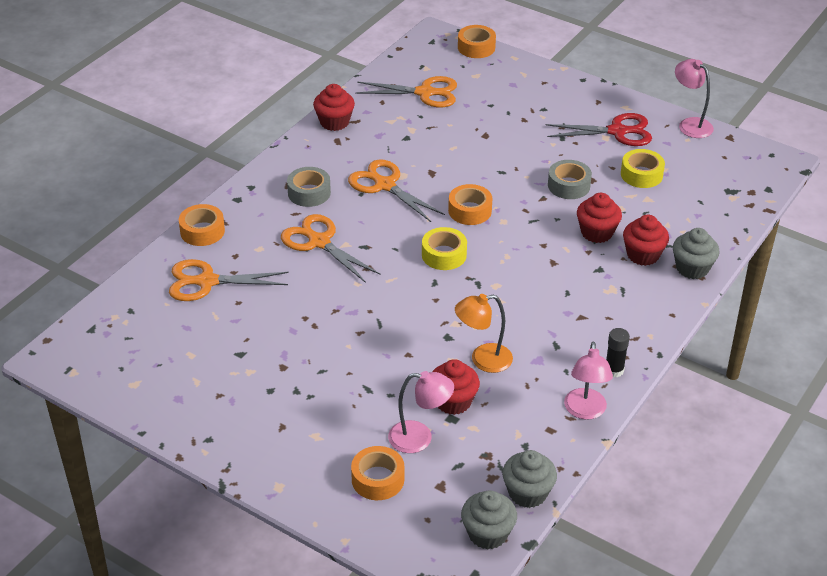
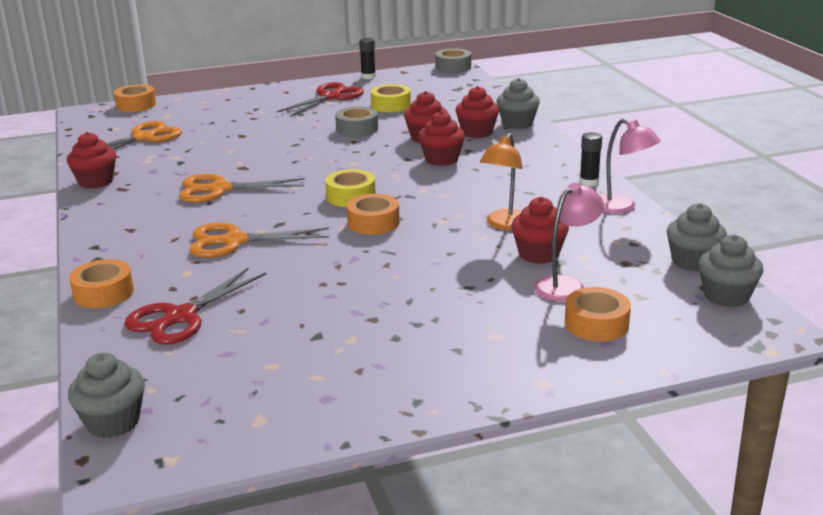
camera: 50 degrees left, 15 degrees down
(85, 328) = (113, 422): none -> grey cupcake
(206, 282) = (180, 317): orange scissors -> red scissors
(309, 193) = (161, 223): grey tape -> grey tape (453, 67)
(470, 211) = (317, 169): orange tape -> orange tape (373, 223)
(563, 264) = (441, 159): none -> red cupcake
(690, 124) = (368, 76): pink lamp -> black glue stick

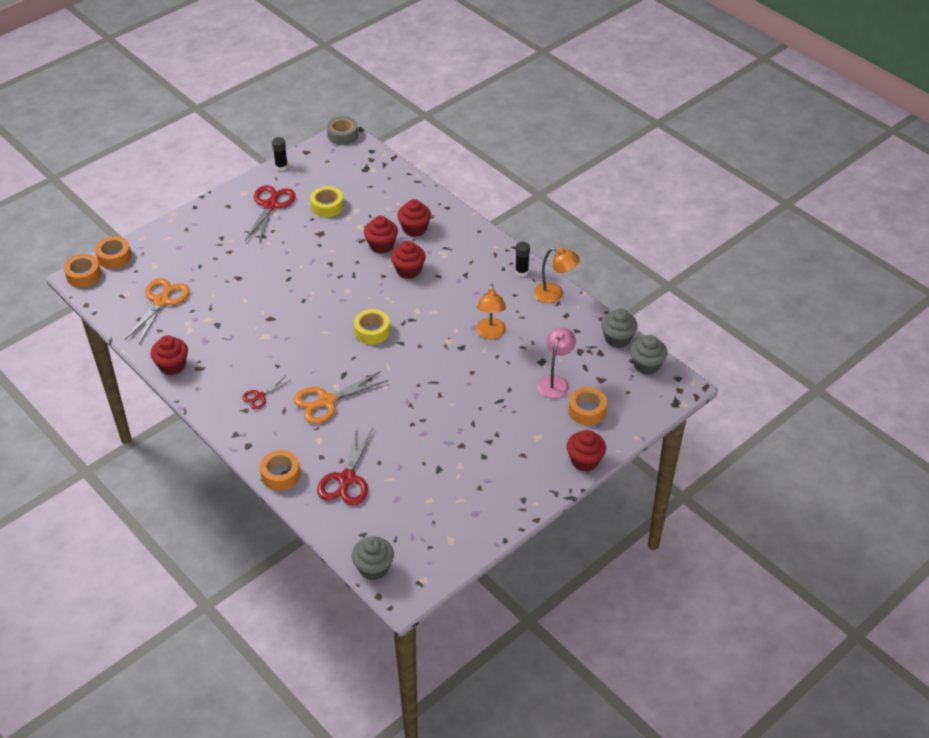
camera: 25 degrees left, 20 degrees up
(160, 222) = (260, 396): none -> red scissors
(219, 189) = (273, 349): orange scissors -> none
(357, 129) = (322, 246): grey tape -> none
(373, 223) = (405, 355): orange tape -> orange tape (83, 275)
(517, 123) = (437, 209): grey cupcake -> none
(538, 254) = (526, 357): red cupcake -> red cupcake (584, 460)
(622, 207) = (554, 294): pink lamp -> orange lamp

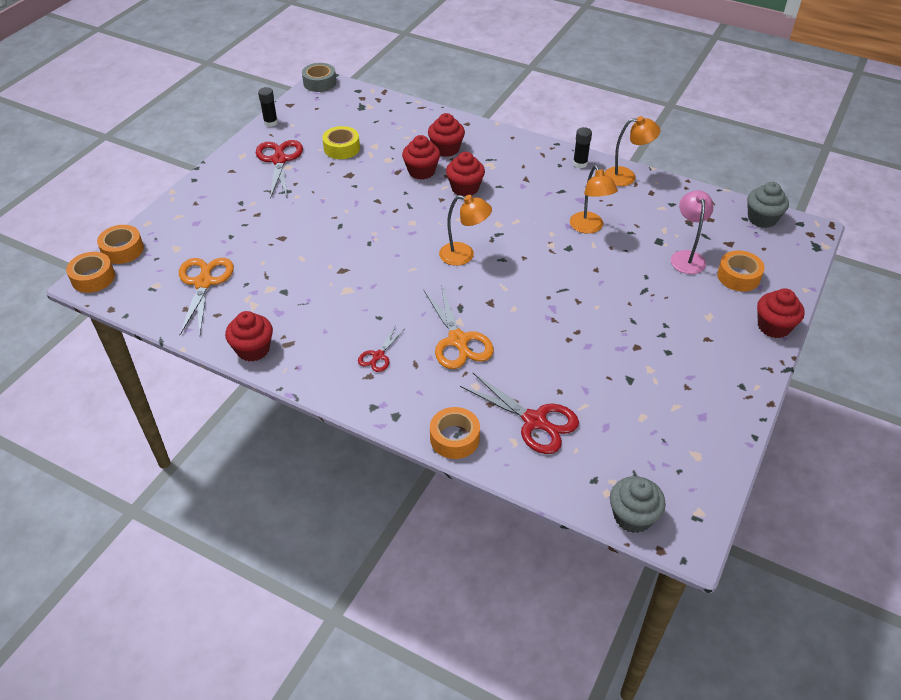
camera: 20 degrees left, 0 degrees up
(326, 401) = (458, 341): orange scissors -> orange scissors turned 60 degrees counterclockwise
(346, 479) = (535, 421): red scissors -> red scissors turned 45 degrees counterclockwise
(372, 331) = (464, 255): yellow tape -> orange lamp
(617, 338) = (716, 201): grey cupcake -> none

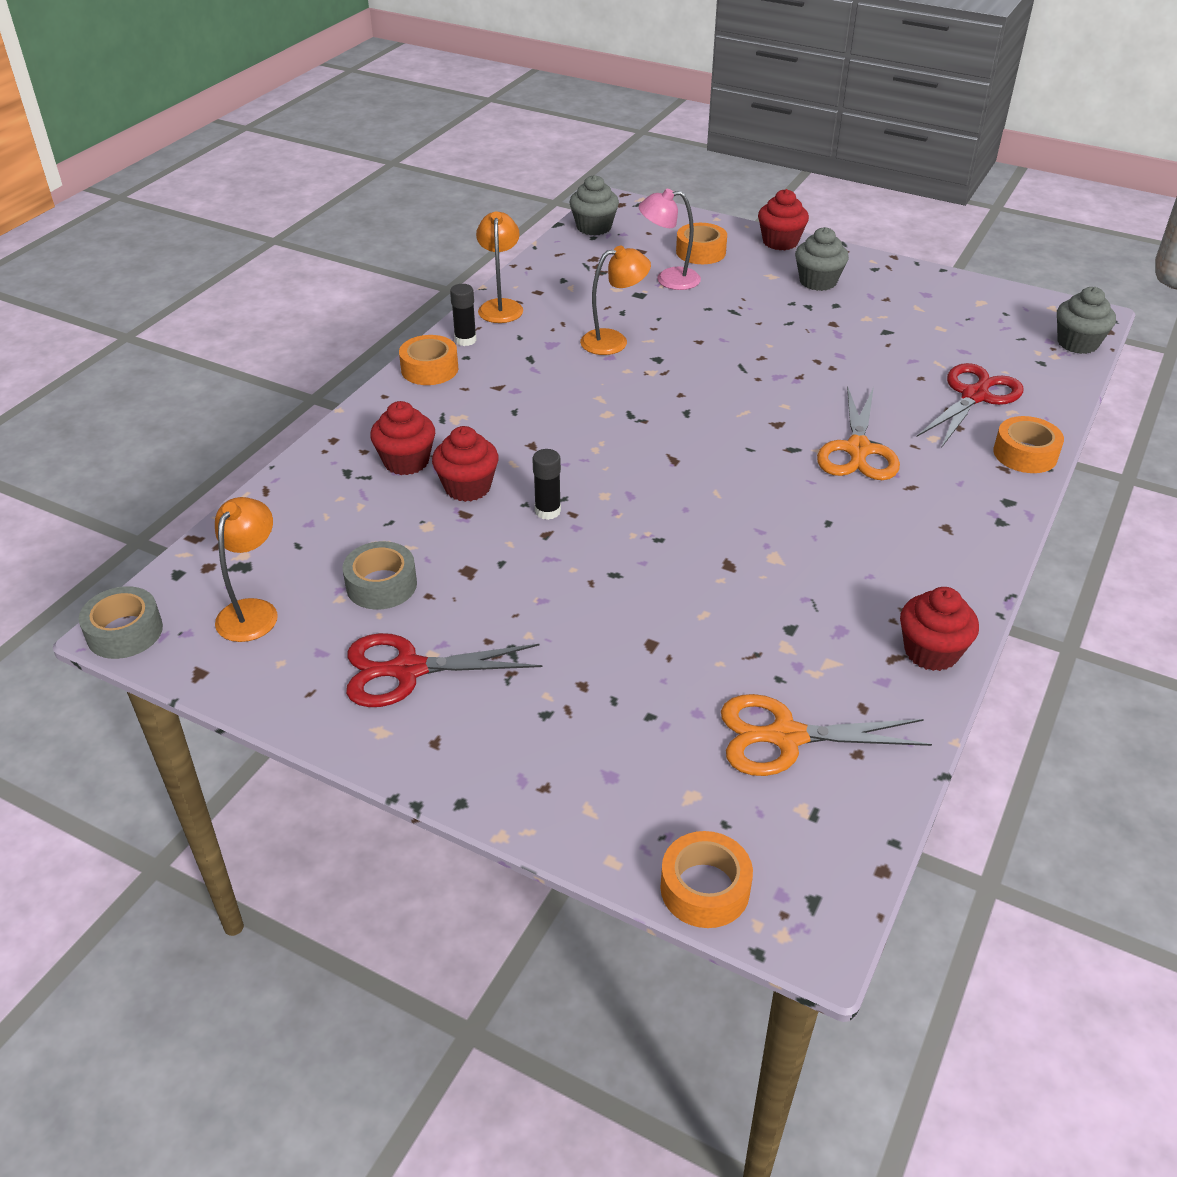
camera: 90 degrees left, 5 degrees down
(93, 278) = (799, 924): orange tape -> orange tape (429, 369)
(270, 123) = (264, 697): black glue stick -> black glue stick (547, 511)
(341, 148) = (381, 585): yellow tape -> grey tape
(378, 356) = (907, 520): red scissors -> none
(458, 341) = (858, 450): orange scissors -> orange scissors turned 120 degrees clockwise
(464, 255) = (681, 445): orange lamp -> orange lamp (253, 611)
(465, 188) = (518, 443): red cupcake -> none
(706, 344) = (818, 281): none -> grey cupcake

